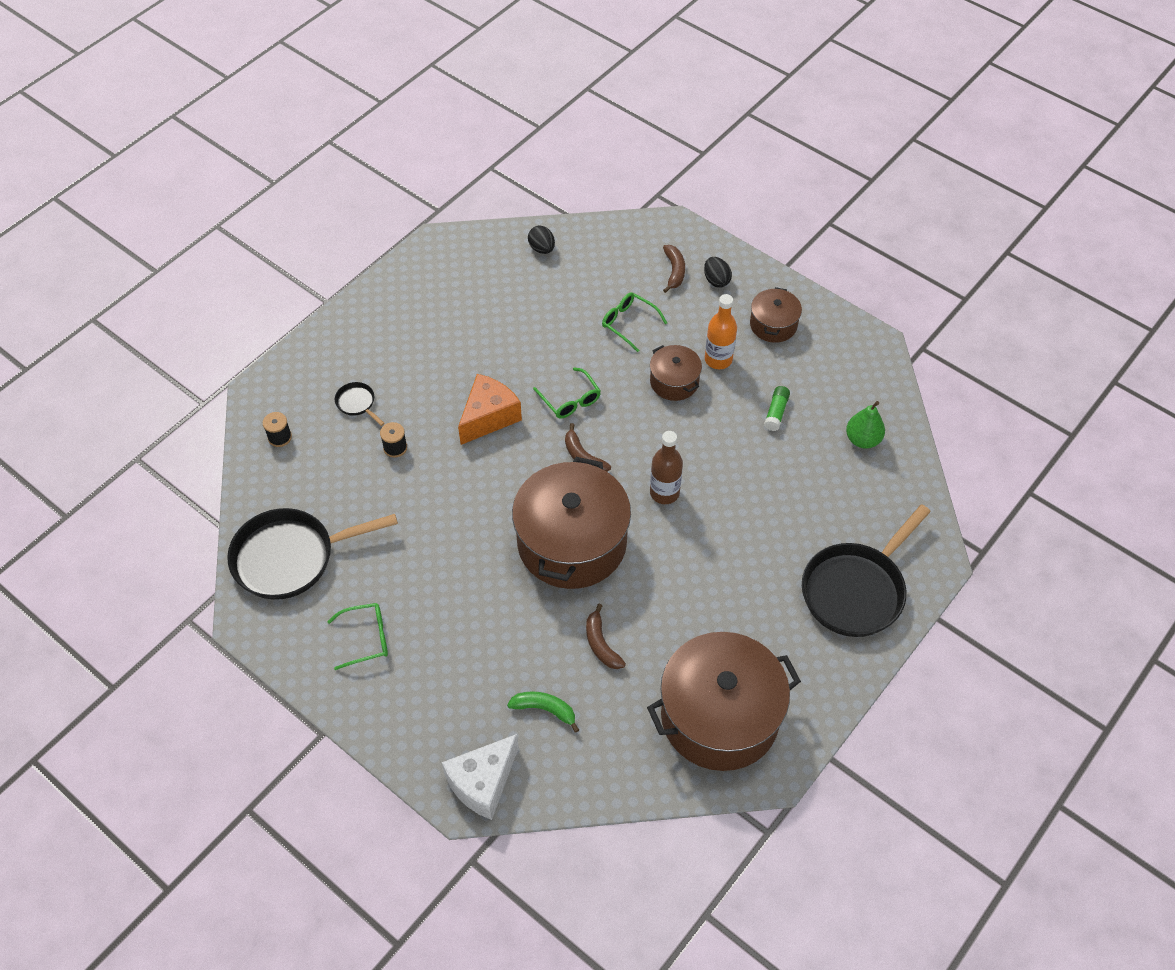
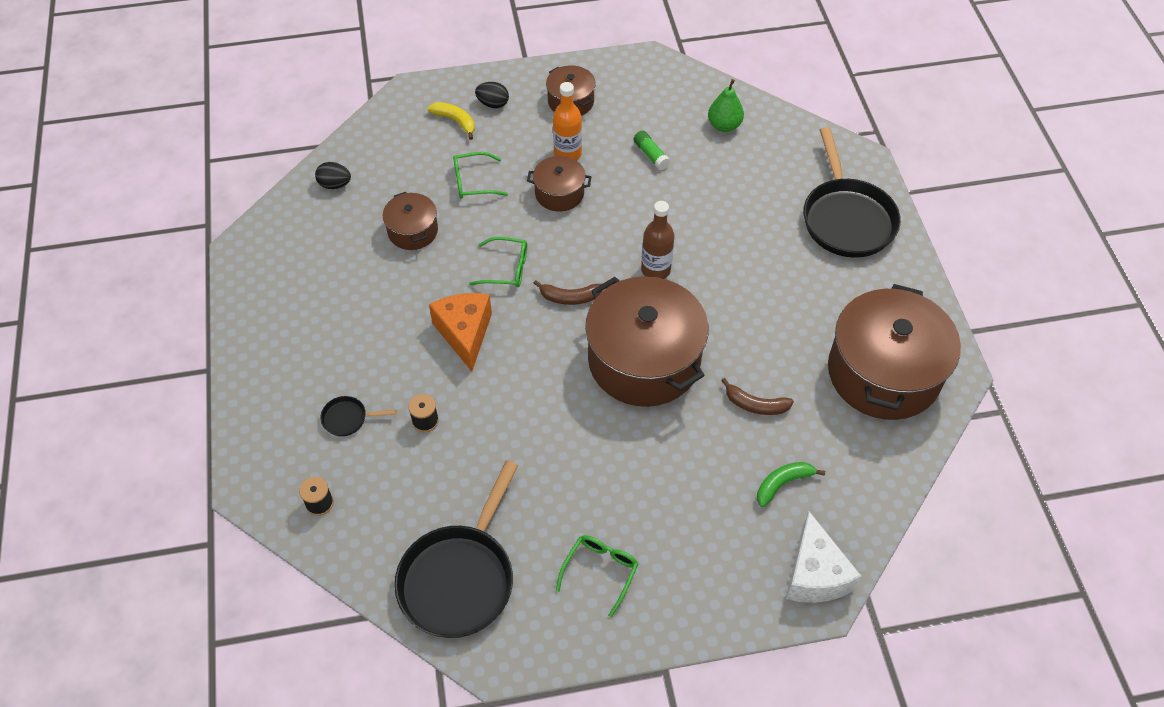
camera: 50 degrees left, 0 degrees up
(547, 322) = (412, 231): none -> brown pot
(674, 271) = (455, 121): brown banana -> yellow banana

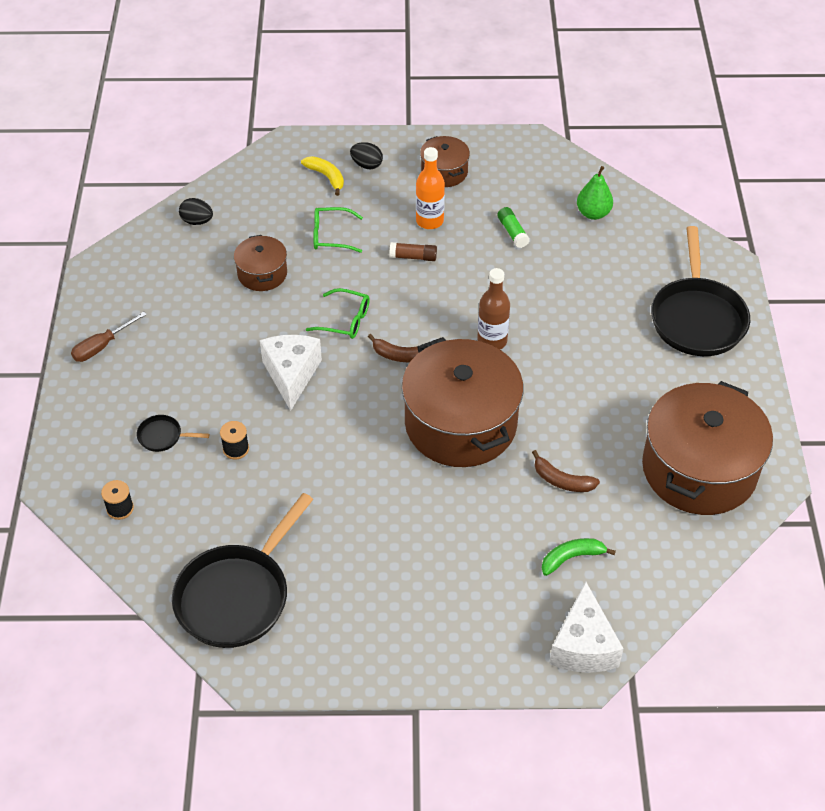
camera: 10 degrees right, 5 degrees down
(265, 331) = (102, 346): none -> brown screwdriver
(465, 334) = (291, 375): orange cheese -> white cheese
(559, 193) = (413, 257): brown pot -> brown glue stick
(600, 572) = (373, 611): green glasses -> none

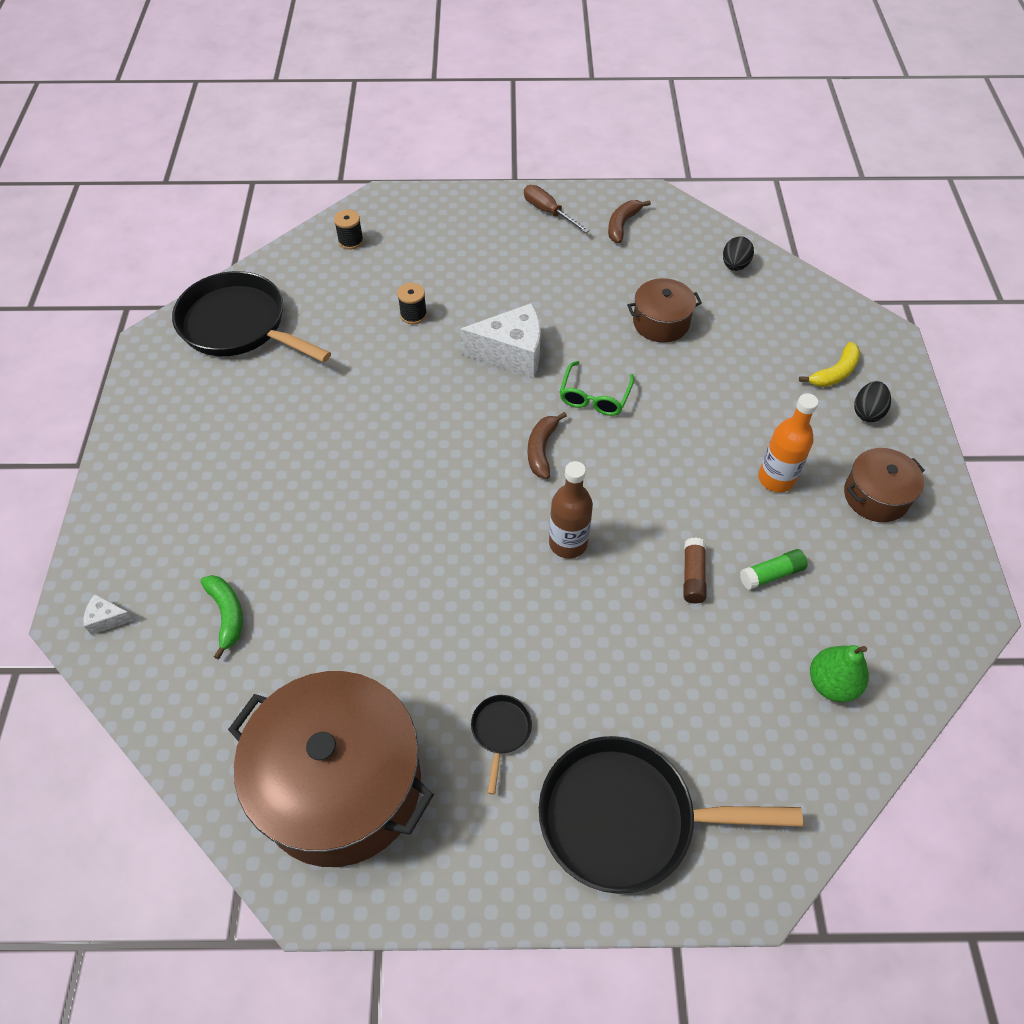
camera: 90 degrees right, 5 degrees up
(163, 436) = (433, 262): black pan -> black pan (500, 731)
(331, 236) = (731, 380): green glasses -> none
(413, 257) = (707, 461): brown glue stick -> brown glue stick (693, 576)
(460, 423) = (436, 507): brown pot -> none
(561, 480) = (341, 611): brown banana -> brown banana (622, 225)
(583, 646) = (107, 619): white cheese -> white cheese, size x0.45

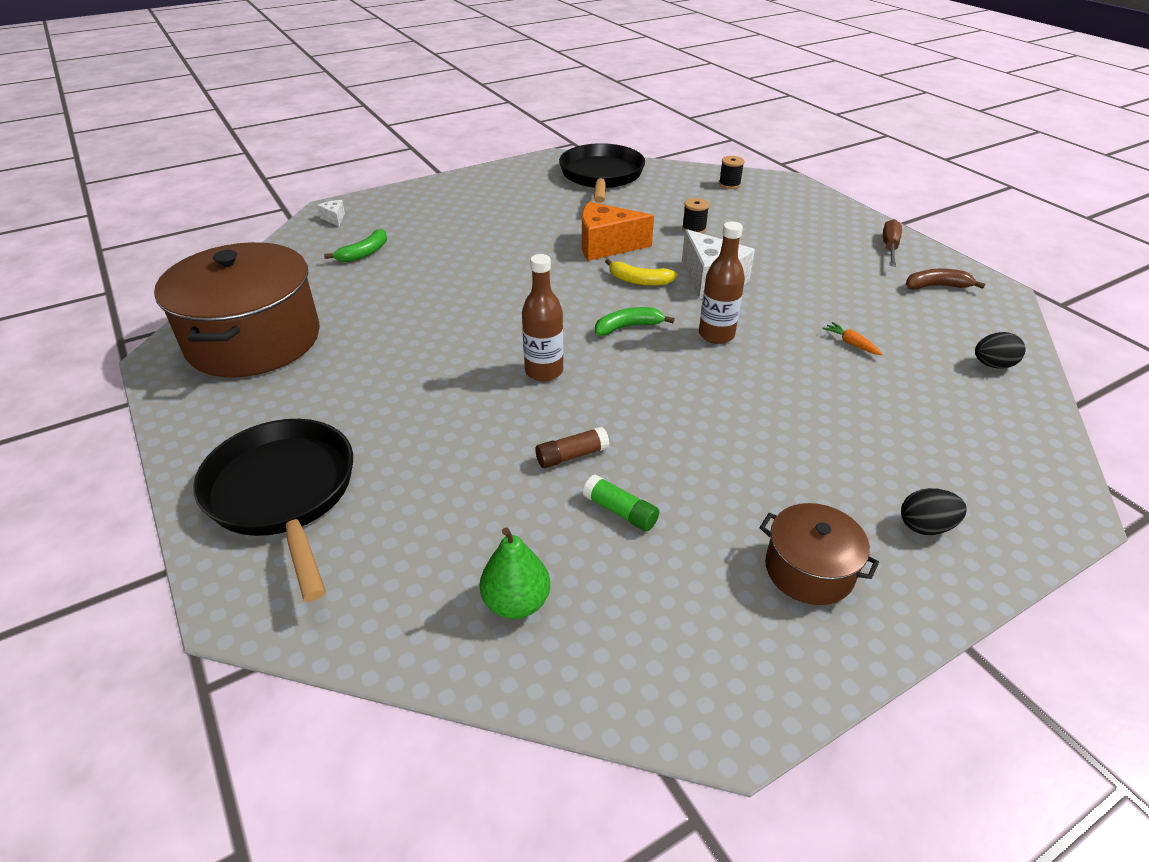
camera: 60 degrees right, 15 degrees down
(390, 395) = (606, 246): none -> orange cheese
(500, 731) = (335, 396): black pan -> none
(542, 449) = (628, 327): brown banana -> green banana
(594, 396) = (716, 335): green glasses -> brown bottle
(661, 322) = (851, 343): brown pot -> orange carrot
(776, 479) = (746, 478): orange bottle -> none
(834, 373) = (947, 481): yellow banana -> yellow banana (639, 280)

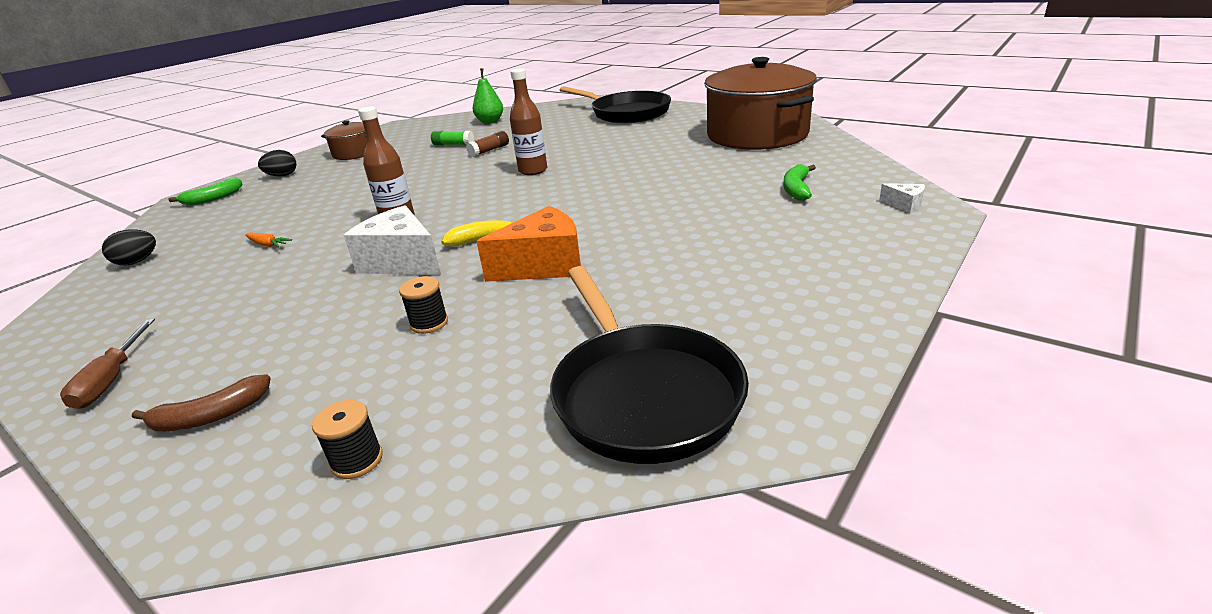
camera: 160 degrees right, 10 degrees down
(628, 327) = (480, 206): green banana -> green banana (213, 198)
(937, 286) = (104, 330): brown banana -> brown banana (210, 416)

